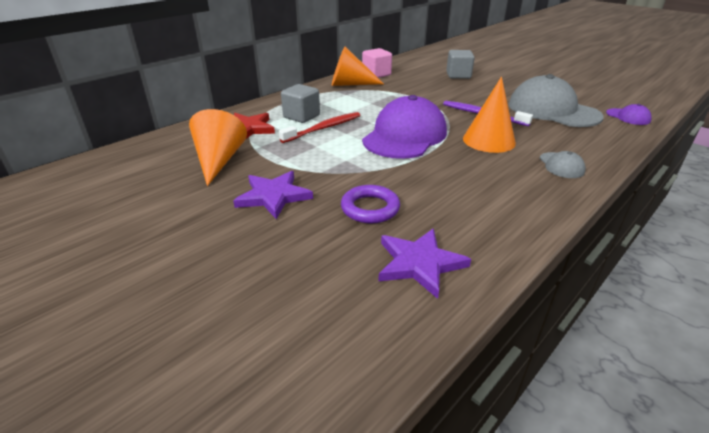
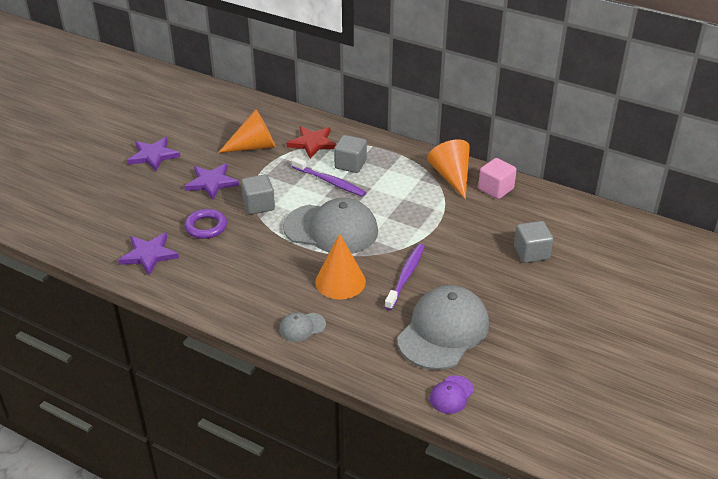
camera: 75 degrees right, 5 degrees up
(158, 242) = (153, 156): none -> purple star
(323, 128) = (329, 181): red toothbrush -> purple toothbrush
(343, 169) = (258, 205): none -> grey cube
(405, 136) = (331, 229): purple cap -> grey cap

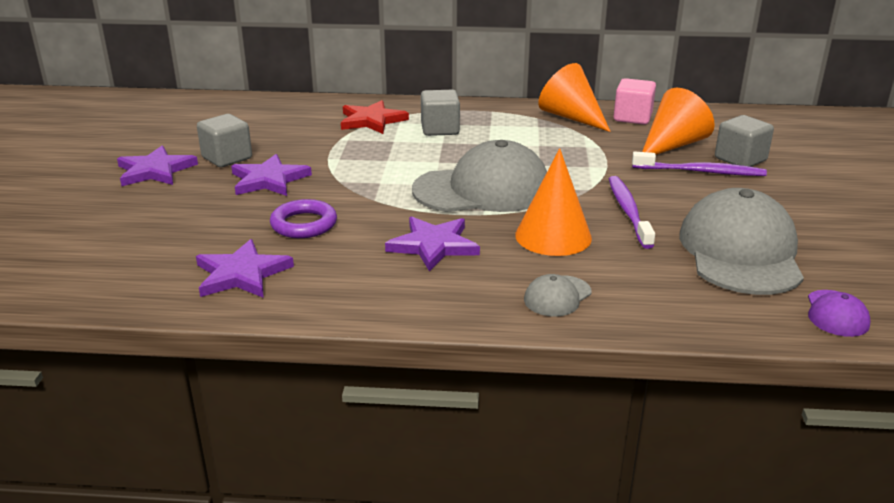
camera: 25 degrees left, 10 degrees down
(254, 146) = (296, 136): orange cone -> orange cone (672, 145)
(258, 205) = (359, 187): grey cube -> grey cube (227, 158)
(265, 267) = (433, 245): none -> purple star
(329, 181) = (430, 148): purple toothbrush -> purple toothbrush (700, 172)

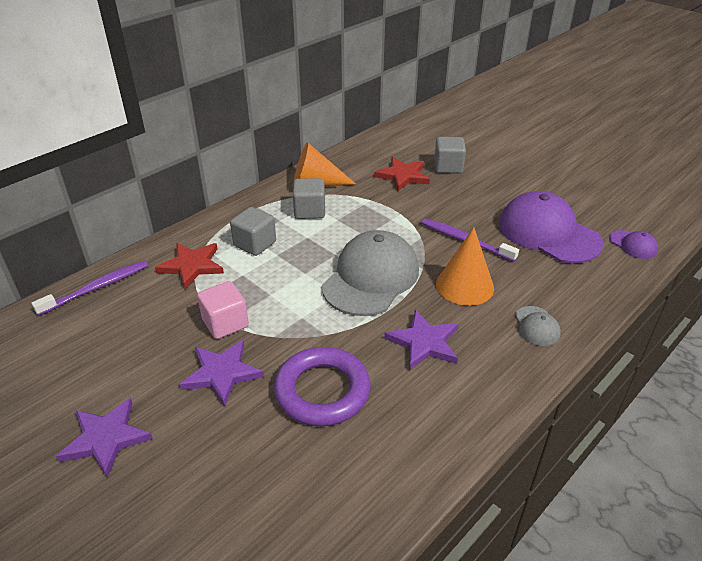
camera: 50 degrees left, 10 degrees up
(227, 158) = (145, 379): grey cube -> grey cube (309, 211)
(242, 274) = (365, 466): purple star -> none
(304, 224) = (322, 391): purple ring -> purple ring, size x1.56
(632, 118) = (348, 165): pink cube -> pink cube (225, 323)
(672, 145) = (403, 176): orange cone -> red star
(700, 172) = (447, 188): purple toothbrush -> purple toothbrush (96, 288)
(740, 252) = (548, 233): grey cap -> purple cap

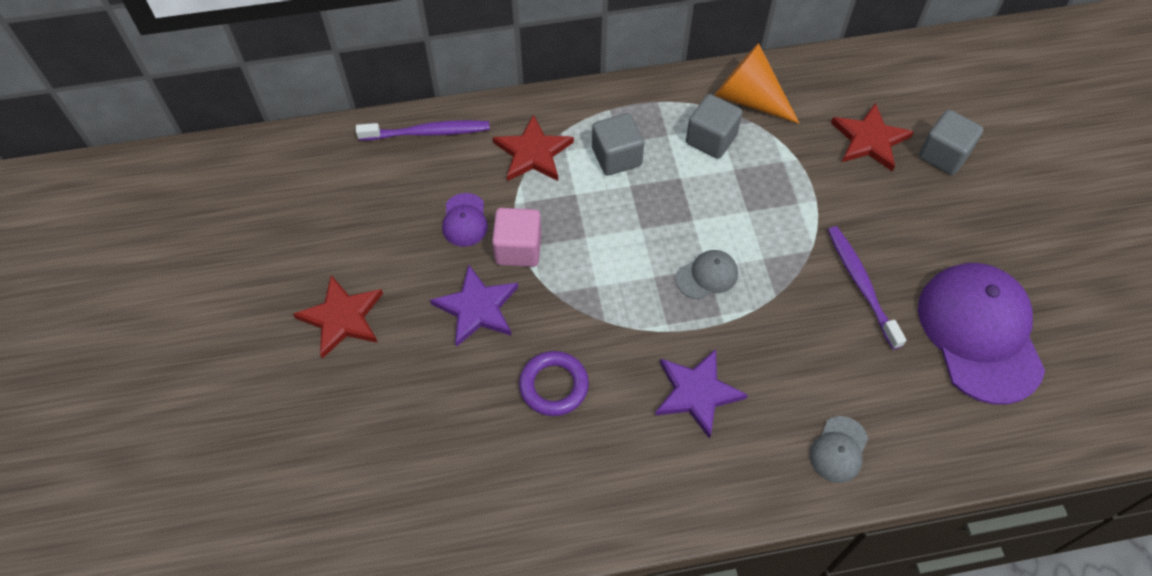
camera: 35 degrees right, 20 degrees up
(106, 438) = (342, 318): purple star -> red star
(322, 391) = (554, 386): purple ring -> purple ring, size x0.64
(371, 278) = (707, 276): grey cap -> grey cap, size x0.44
(464, 286) = (804, 348): orange cone -> none
(633, 245) = (1078, 414): purple cap -> purple cap (465, 220)

